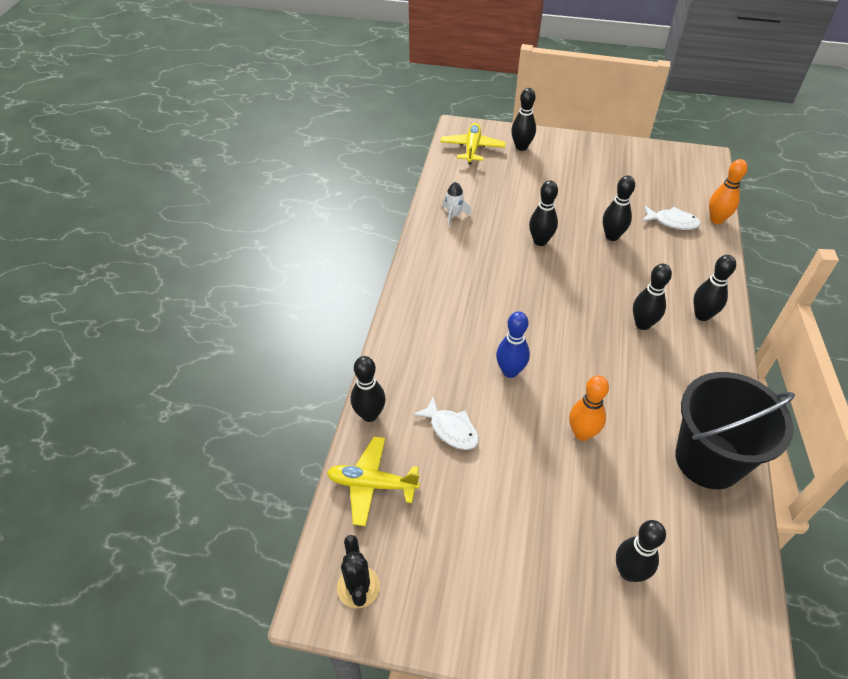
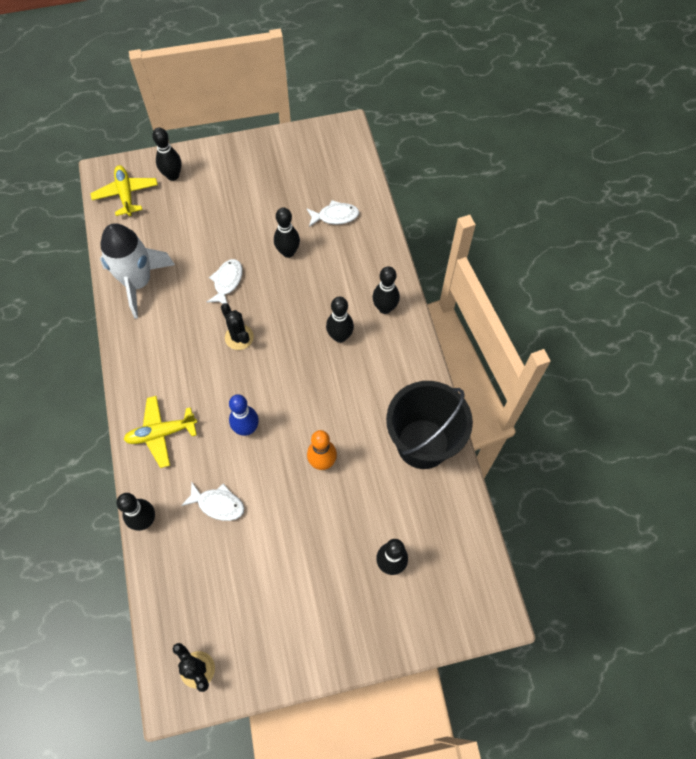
camera: 25 degrees left, 15 degrees up
(372, 484) = (173, 581): yellow plane -> yellow plane (161, 433)
(454, 215) = (138, 282): white rocket -> white rocket, size x2.33
(534, 289) = (239, 337): none -> black cactus
(540, 241) = (227, 282): black bowling pin -> white fish
(716, 220) = (371, 199): orange bowling pin -> none

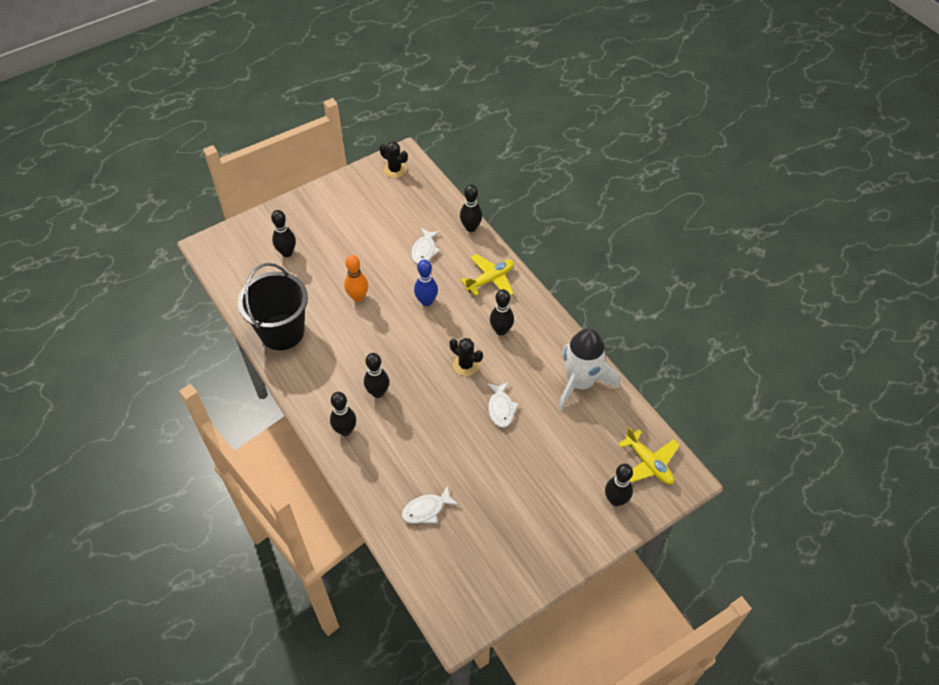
camera: 160 degrees right, 10 degrees down
(218, 504) = (424, 250): white fish -> white fish turned 75 degrees counterclockwise
(288, 252) = (457, 455): black bowling pin -> black bowling pin (501, 330)

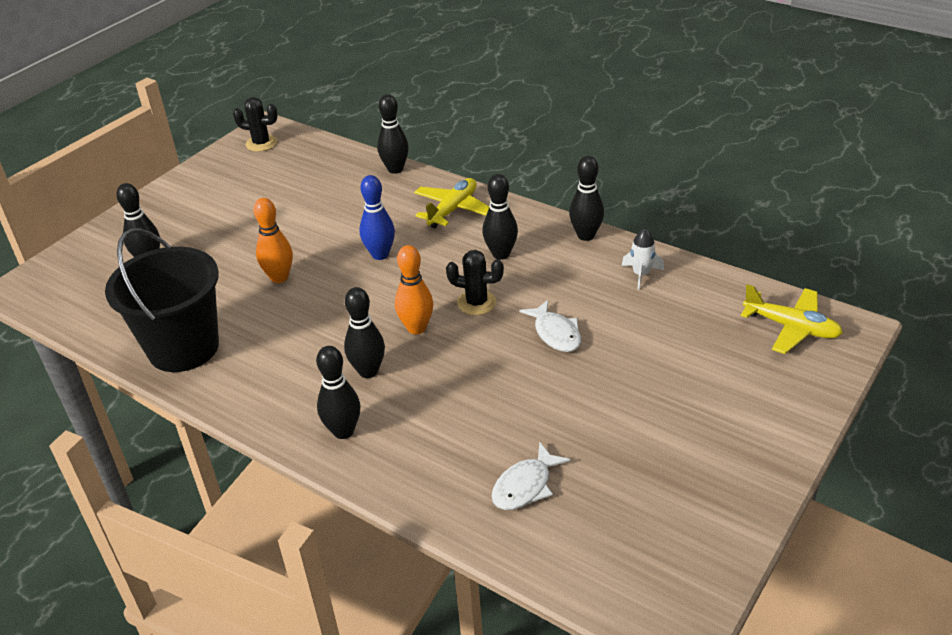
camera: 20 degrees left, 15 degrees down
(421, 371) = (416, 328): none -> orange bowling pin
(424, 250) = (346, 206): white fish -> none
(580, 383) = (641, 274): white rocket -> white rocket, size x0.43
(615, 500) = (781, 381): black bowling pin -> black bowling pin (586, 235)

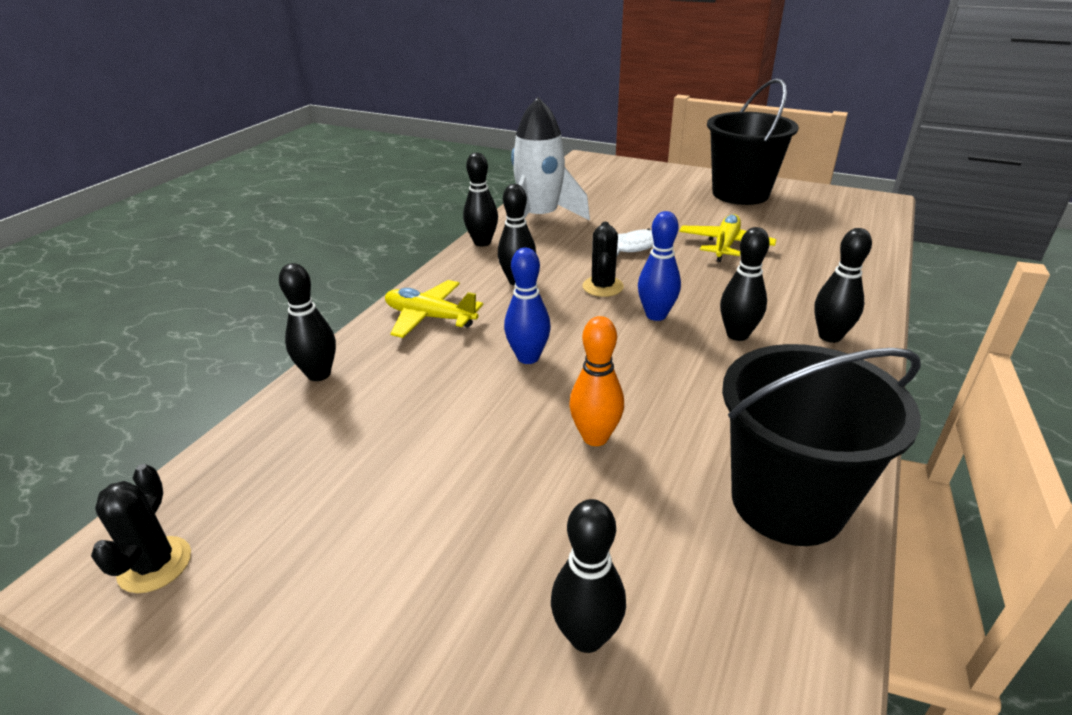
camera: 100 degrees left, 5 degrees down
(416, 328) = (656, 315): orange bowling pin -> blue bowling pin
(525, 486) = (815, 248): white fish -> none
(641, 274) = (540, 218): white rocket -> white rocket, size x2.33
(711, 462) = (740, 194): none -> black bucket
(791, 327) = (591, 173): yellow plane -> yellow plane (725, 245)

